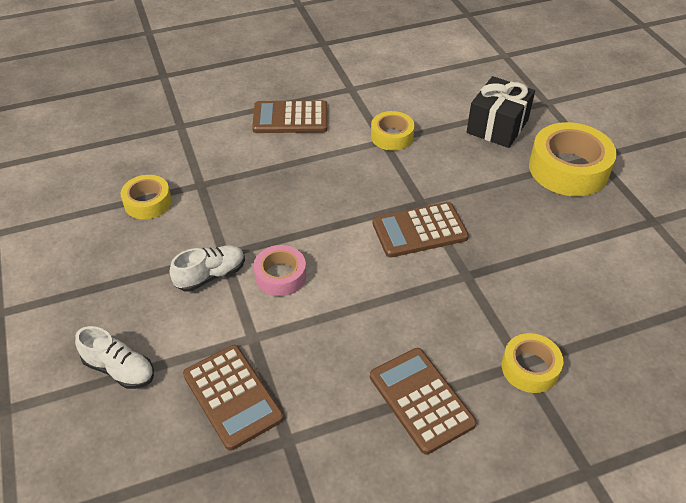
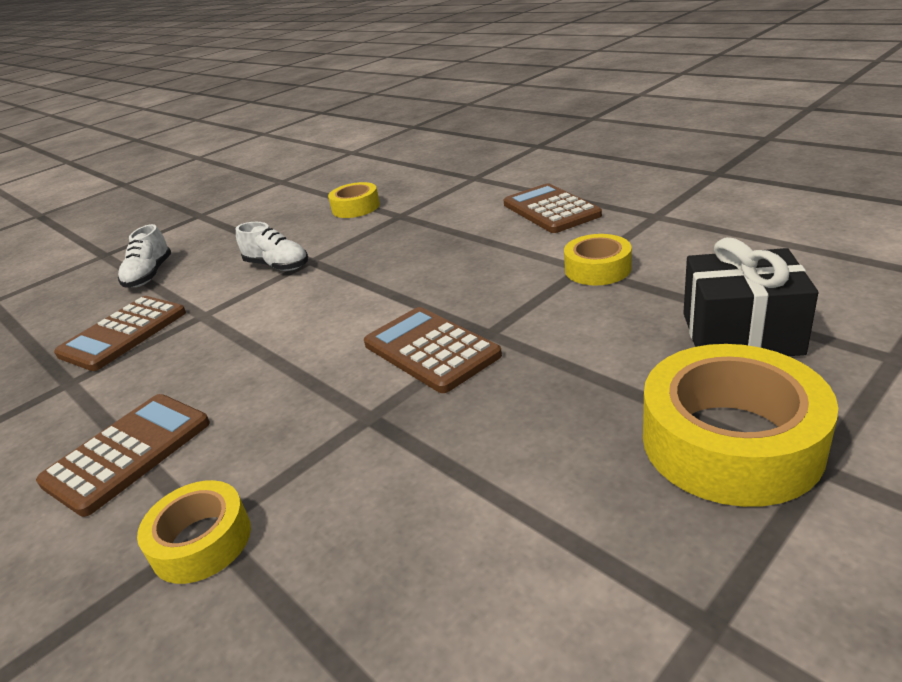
camera: 70 degrees right, 15 degrees down
(280, 276) = (295, 296): pink tape -> none

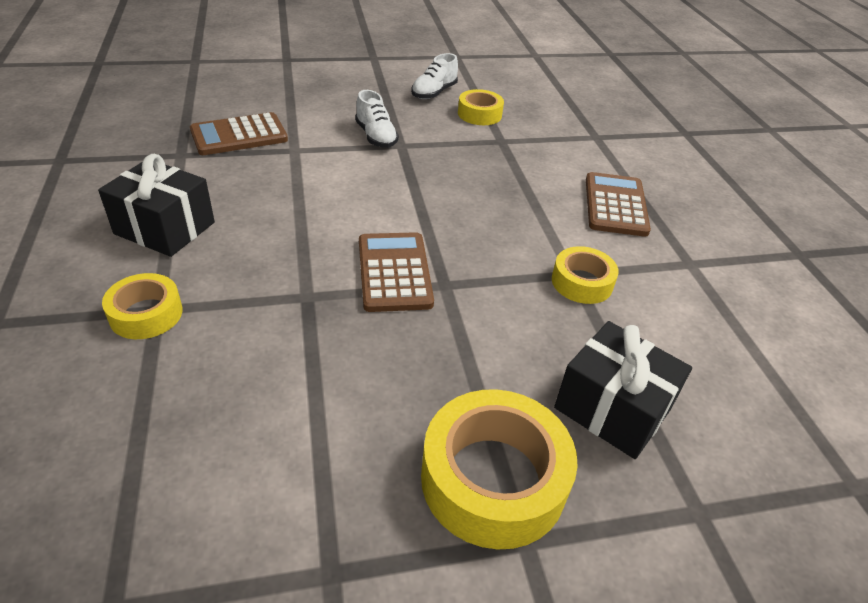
camera: 25 degrees right, 10 degrees up
(128, 453) = (165, 228): brown calculator -> black gift
(149, 275) = (295, 95): white shoe -> white shoe (434, 93)

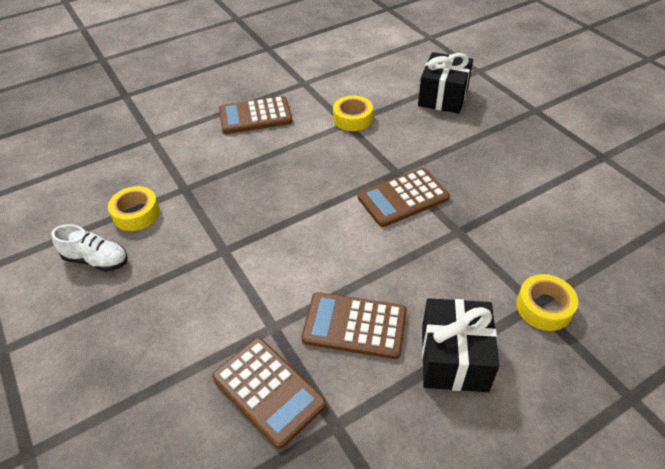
camera: 105 degrees left, 5 degrees up
(254, 187) = (354, 326): none -> brown calculator
(376, 136) = (216, 273): white shoe -> none
(493, 479) = (516, 123): yellow tape -> none

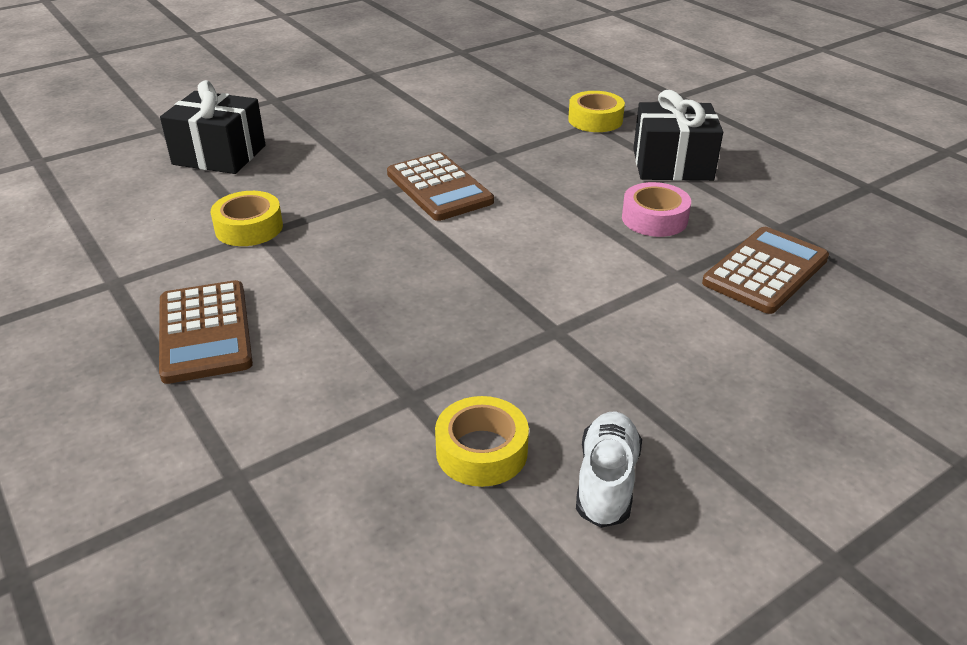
camera: 95 degrees left, 10 degrees down
(354, 326) = (654, 219): brown calculator -> pink tape

